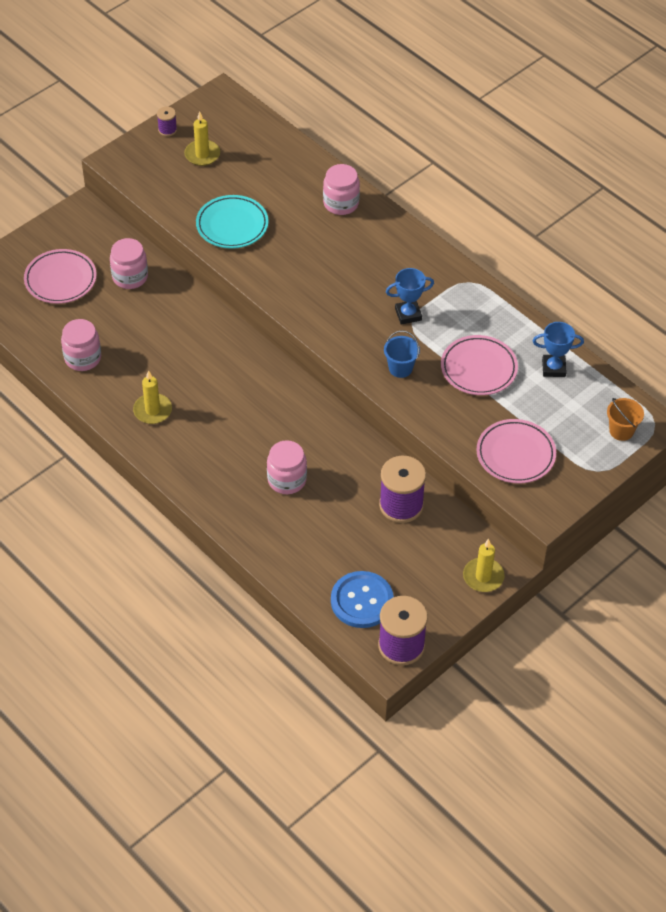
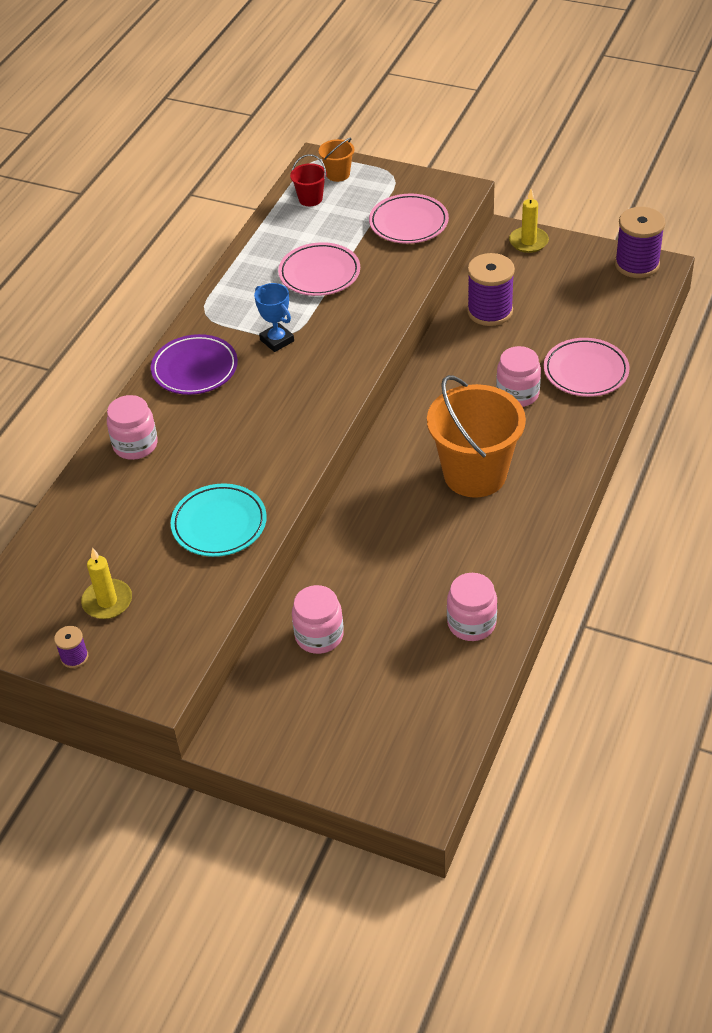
camera: 110 degrees left, 5 degrees down
(60, 279) = (362, 704): pink plate -> pink plate (585, 371)
(152, 410) = (503, 529): yellow candle -> none
(218, 416) = (475, 474): none -> orange bucket
(362, 601) = (612, 301): blue button -> none
(400, 368) = (353, 322): blue bucket -> none
(404, 257) = (195, 369): none -> purple plate
(553, 368) = (288, 230): blue trophy -> none
(592, 398) = (310, 199): none -> red bucket

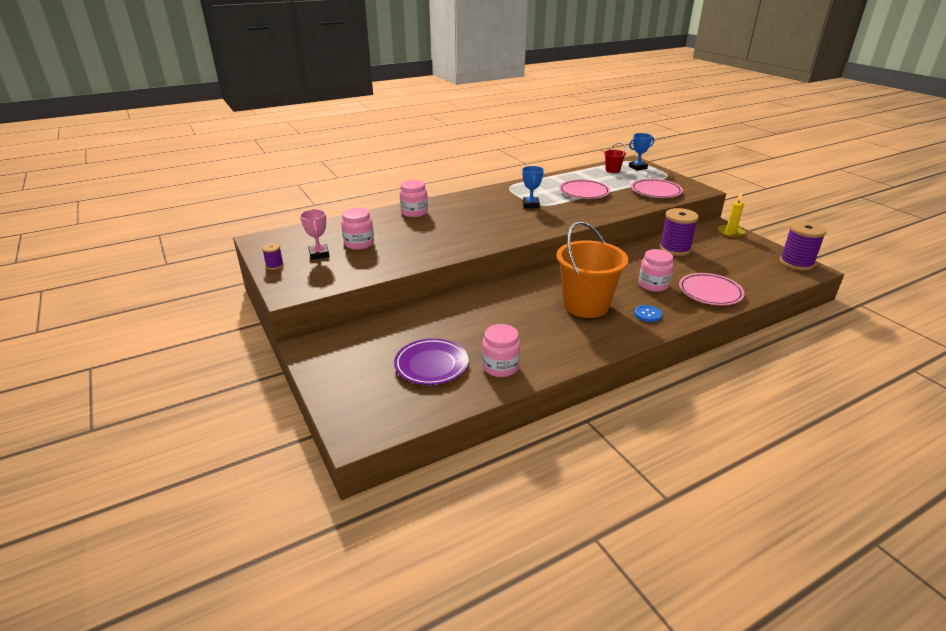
camera: 35 degrees right, 15 degrees down
(107, 601) = (319, 254): yellow candle -> pink trophy
(195, 369) = (478, 200): purple plate -> purple plate (431, 365)
(219, 524) = (409, 251): turquoise plate -> none
(319, 636) = (411, 329): pink jar -> pink jar (359, 244)
(338, 174) = (637, 167): orange bucket -> blue trophy
(550, 448) = (647, 314): none -> blue button

